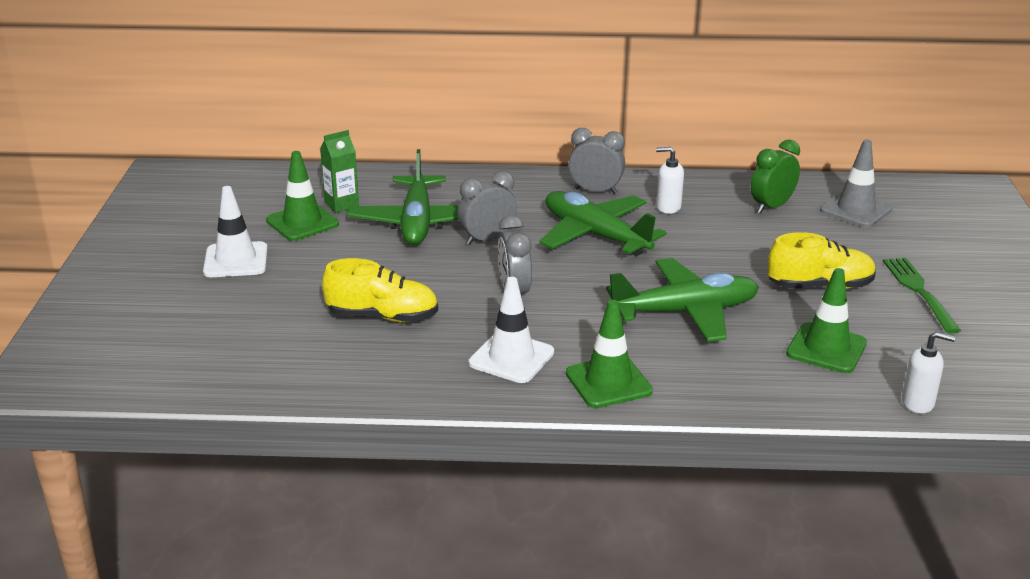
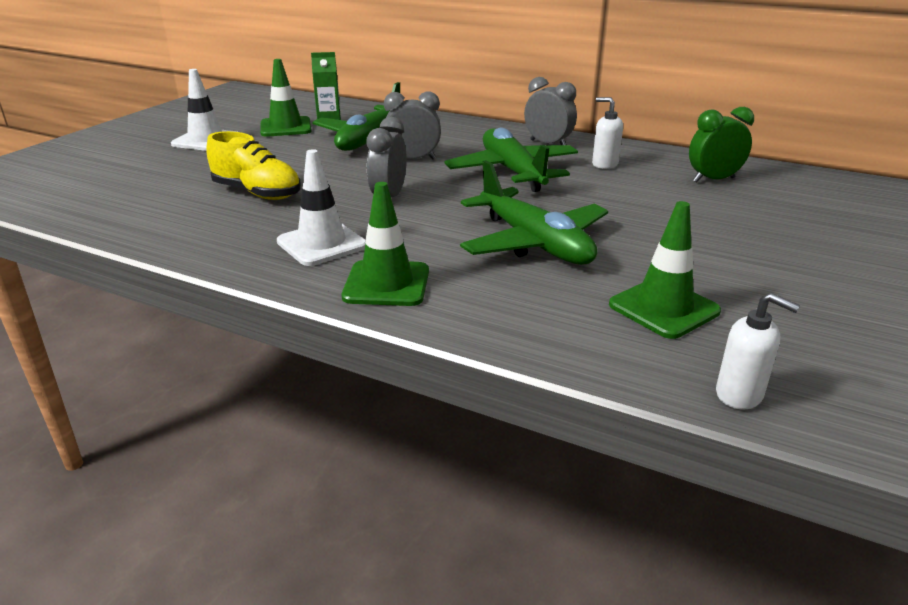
camera: 25 degrees right, 0 degrees up
(685, 312) = (534, 243): green plane -> green plane turned 45 degrees clockwise
(820, 286) = (708, 250): yellow shoe -> none
(855, 210) = (808, 196): grey traffic cone -> none
(920, 292) = (833, 279): green fork -> none

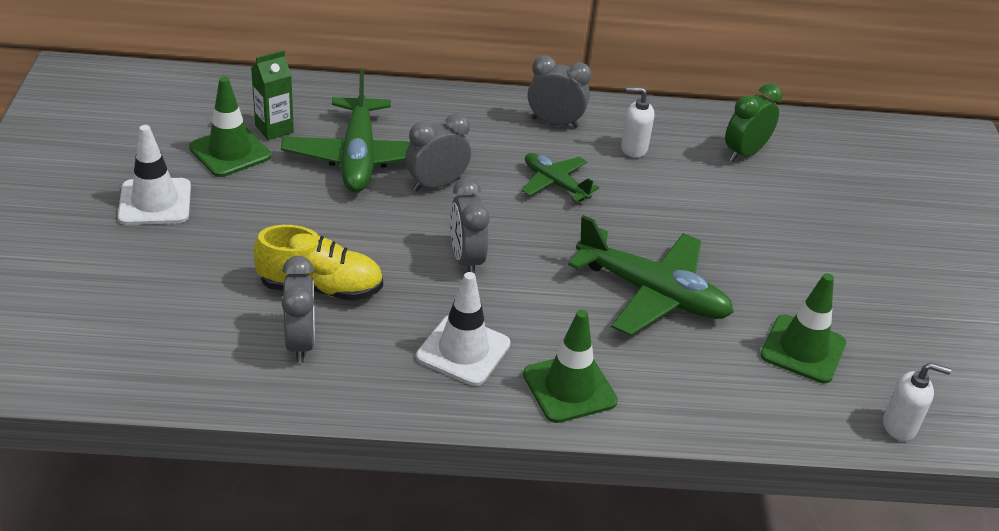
camera: 30 degrees left, 10 degrees up
(203, 216) = (300, 343): none -> grey clock
(512, 172) = (555, 184): green plane -> green plane, size x0.56

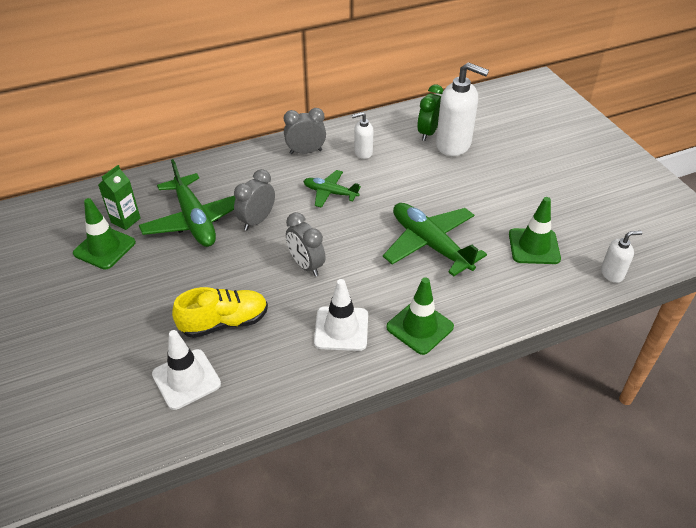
camera: 20 degrees left, 5 degrees up
(155, 202) = (72, 305): white traffic cone -> white traffic cone (186, 379)
(300, 343) = (234, 367): grey clock -> none
(652, 294) = (430, 244): green plane -> green plane turned 135 degrees counterclockwise
(772, 180) = (453, 145): none -> white soap dispenser

